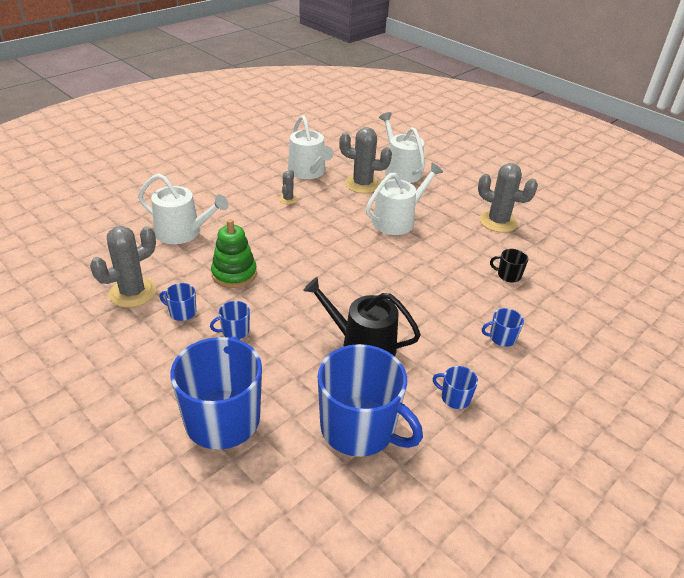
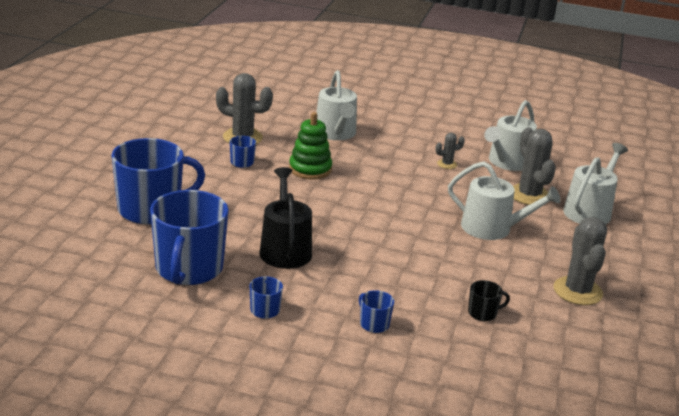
camera: 60 degrees right, 10 degrees down
(234, 331) = (243, 189): blue mug -> none
(508, 275) = (483, 313): black mug -> black mug turned 90 degrees clockwise

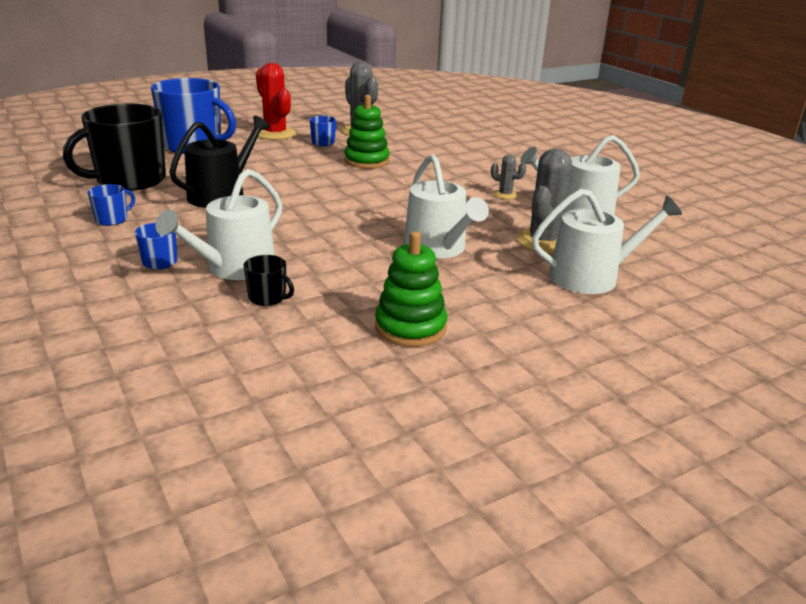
camera: 45 degrees right, 0 degrees up
(185, 168) = (275, 134): none -> red cactus
(188, 269) = (130, 180): blue mug -> black mug
(336, 133) = (445, 149): white watering can -> white watering can (235, 268)
(577, 291) = (410, 327): grey cactus -> green stacking toy

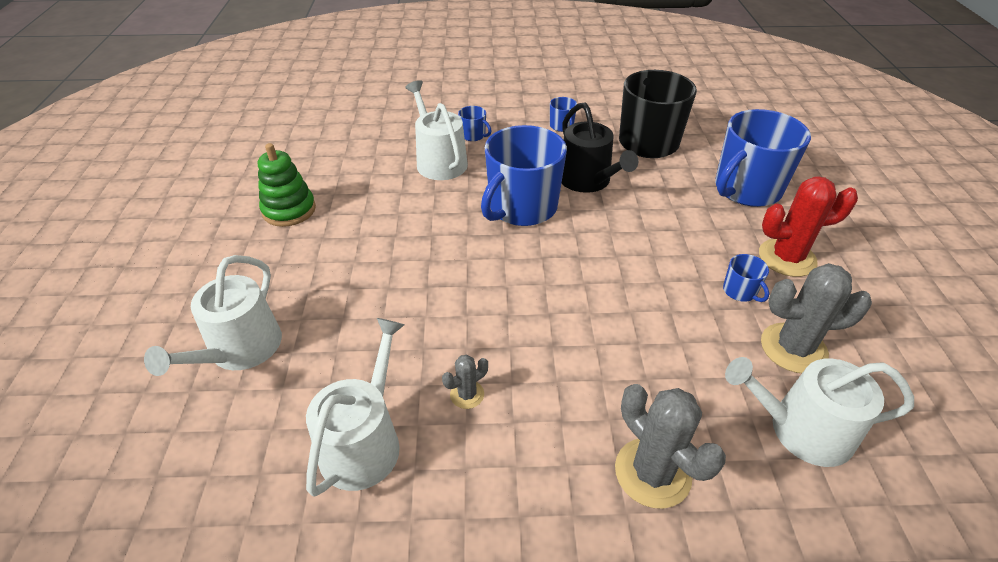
camera: 120 degrees right, 15 degrees up
(268, 298) = (384, 165): black mug -> none
(289, 213) = (522, 207): none -> blue mug
(366, 161) = (650, 307): green stacking toy -> none
(438, 248) = (382, 271): white watering can -> white watering can (801, 430)
(543, 241) = (330, 357): grey cactus -> grey cactus (652, 472)

